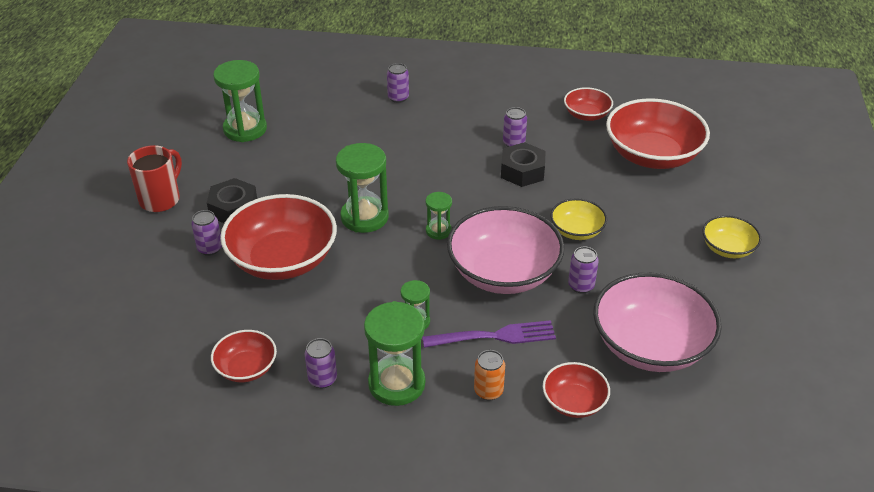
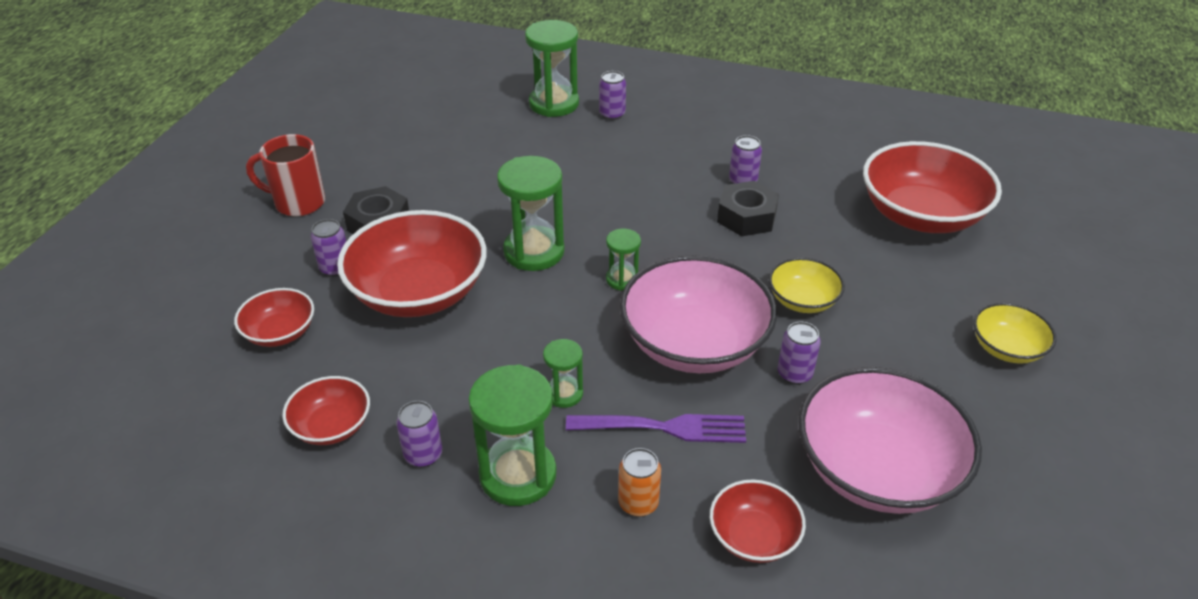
camera: 10 degrees right, 0 degrees up
(161, 199) = (298, 203): red mug -> red mug turned 120 degrees counterclockwise
(245, 129) = (421, 133): green hourglass -> green hourglass (554, 104)
(586, 115) = (843, 157): red bowl -> red bowl (280, 332)

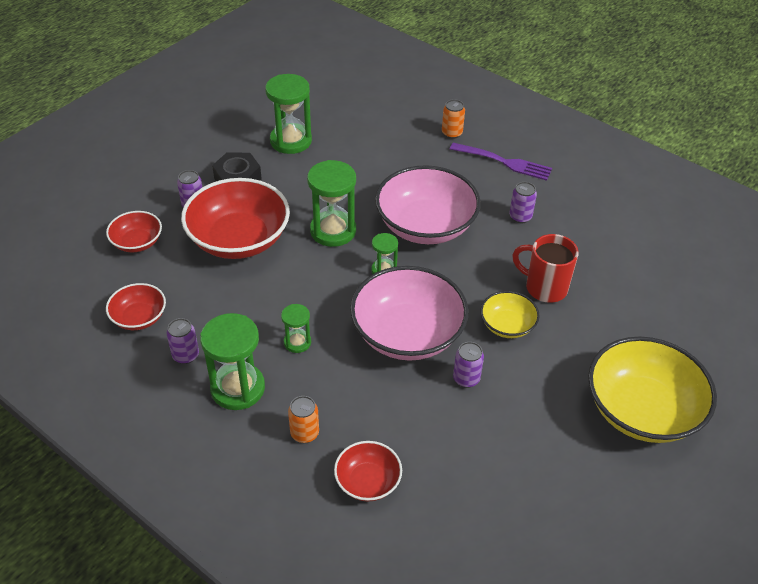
camera: 20 degrees right, 5 degrees up
(298, 203) = (191, 148): red mug -> red mug (544, 287)
(554, 104) = (412, 113): green hourglass -> green hourglass (291, 141)
(612, 114) = (452, 133): purple can -> orange can
(662, 428) = (350, 387): purple fork -> purple fork (503, 162)
(746, 217) = (505, 247): black nut -> none
(877, 469) = (482, 466): pink bowl -> pink bowl (425, 226)
(921, 215) = (646, 284): red bowl -> none
(1006, 348) = (642, 410): yellow bowl -> yellow bowl, size x1.96

